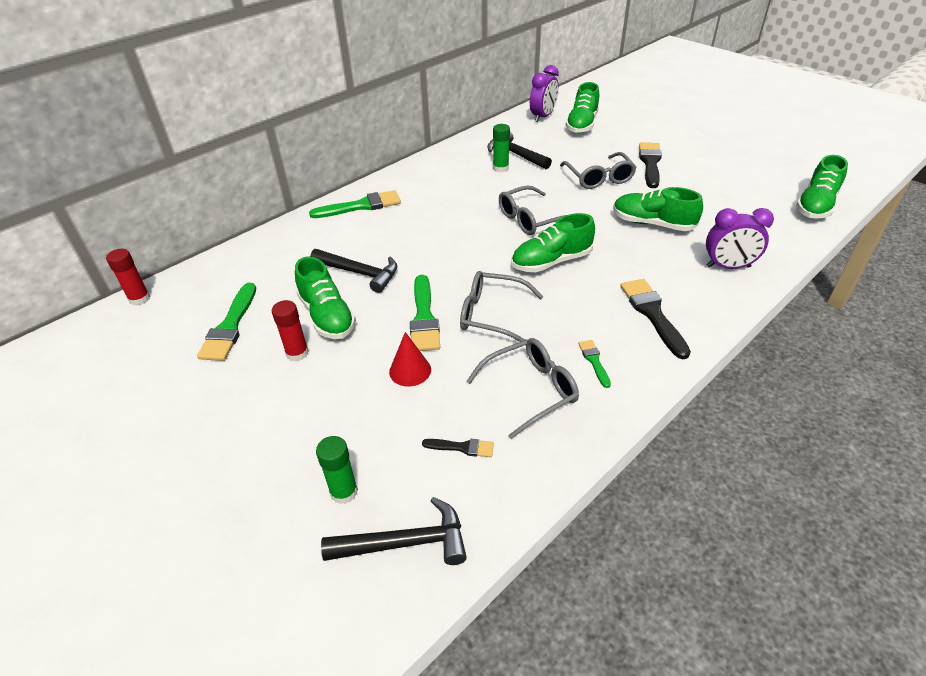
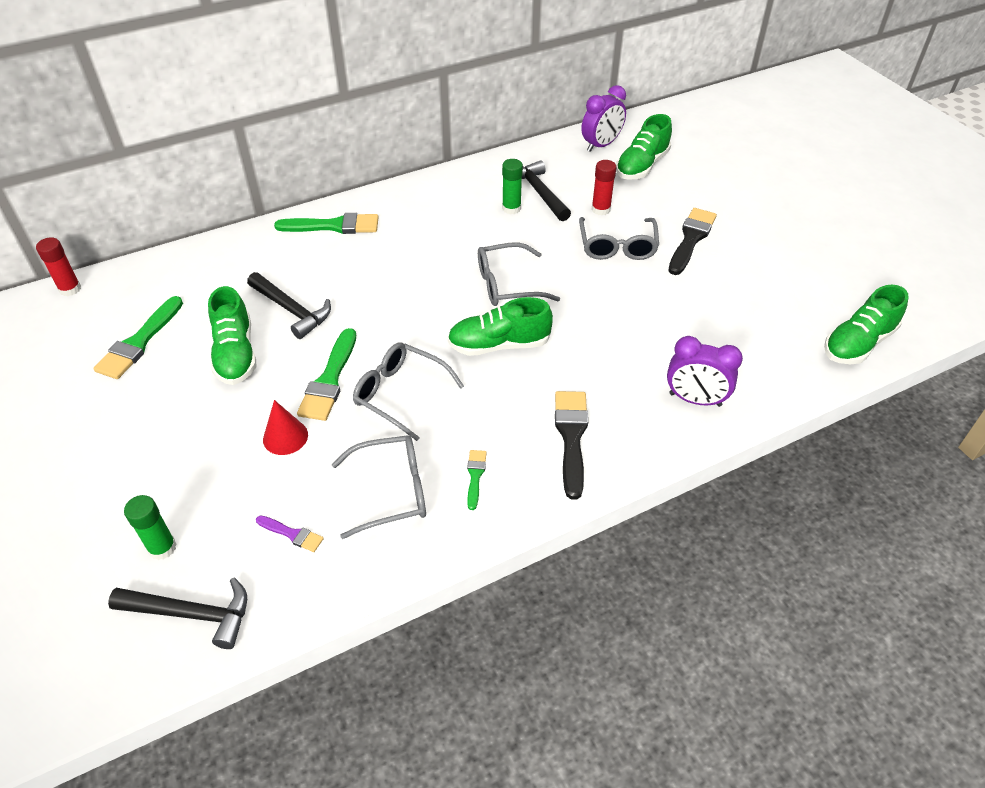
camera: 15 degrees right, 5 degrees up
(297, 353) = (188, 389): red glue stick -> red glue stick (601, 209)
(462, 447) = (292, 534): black brush -> purple brush
(652, 224) = (642, 322): green shoe -> none

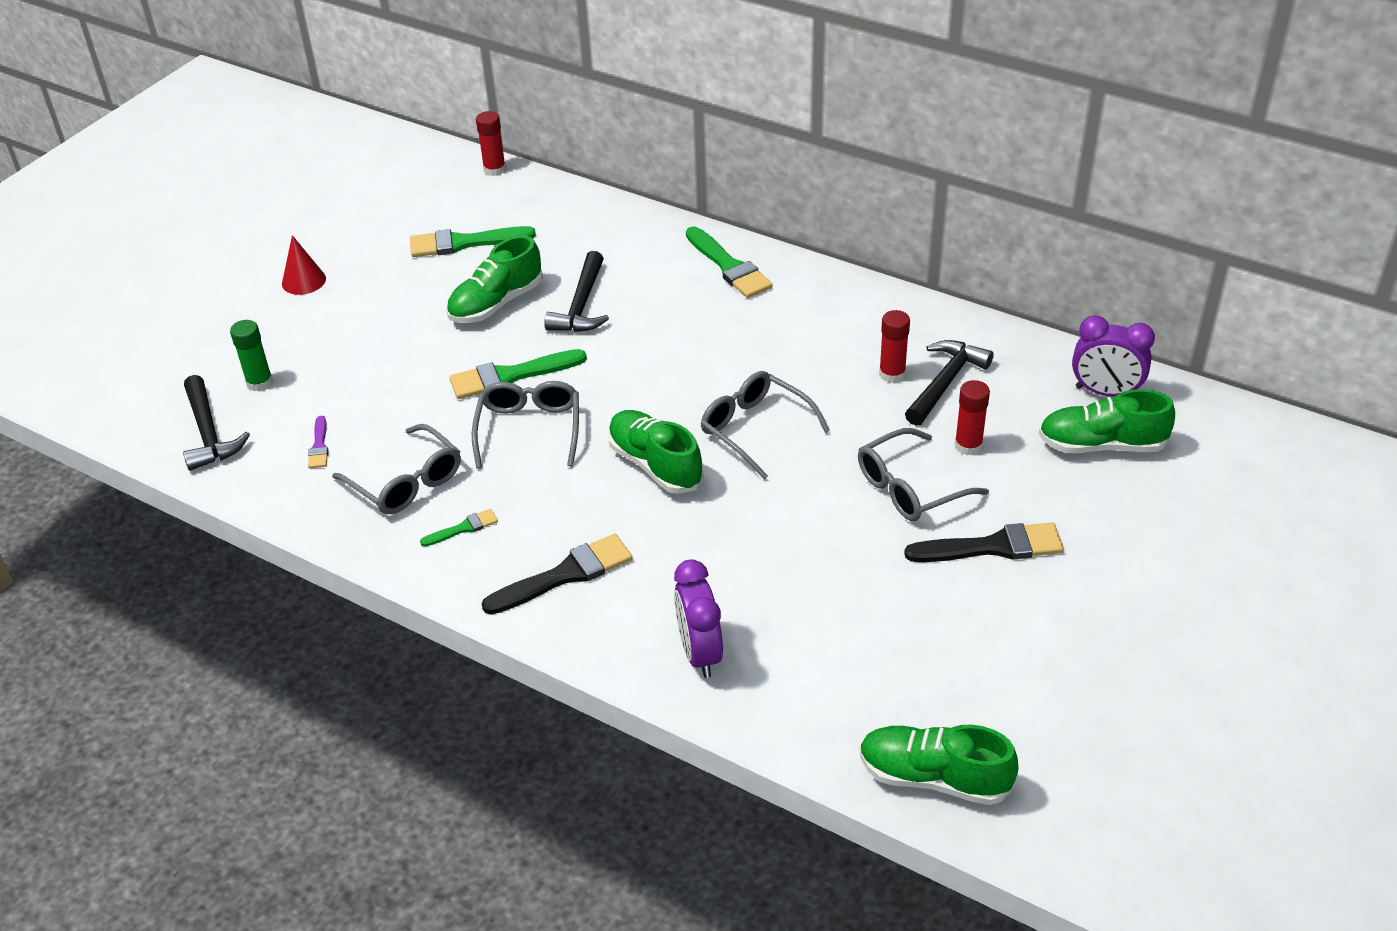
camera: 60 degrees right, 5 degrees down
(285, 437) = (421, 386): red cone -> red cone (303, 281)
(511, 208) = (892, 374): green glue stick -> red glue stick

